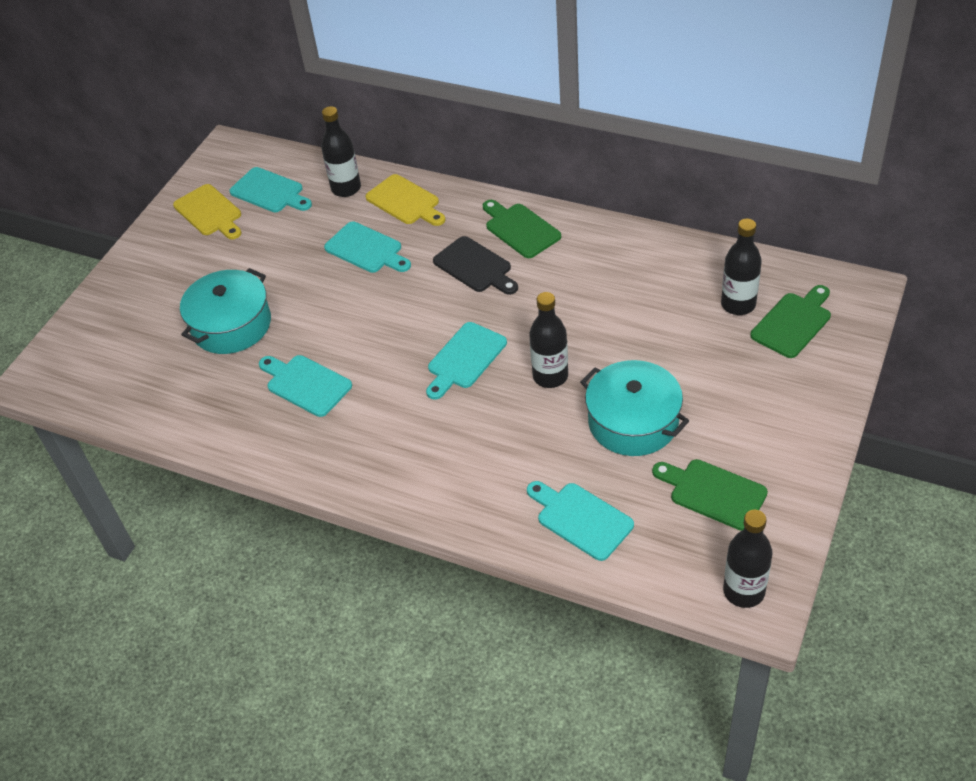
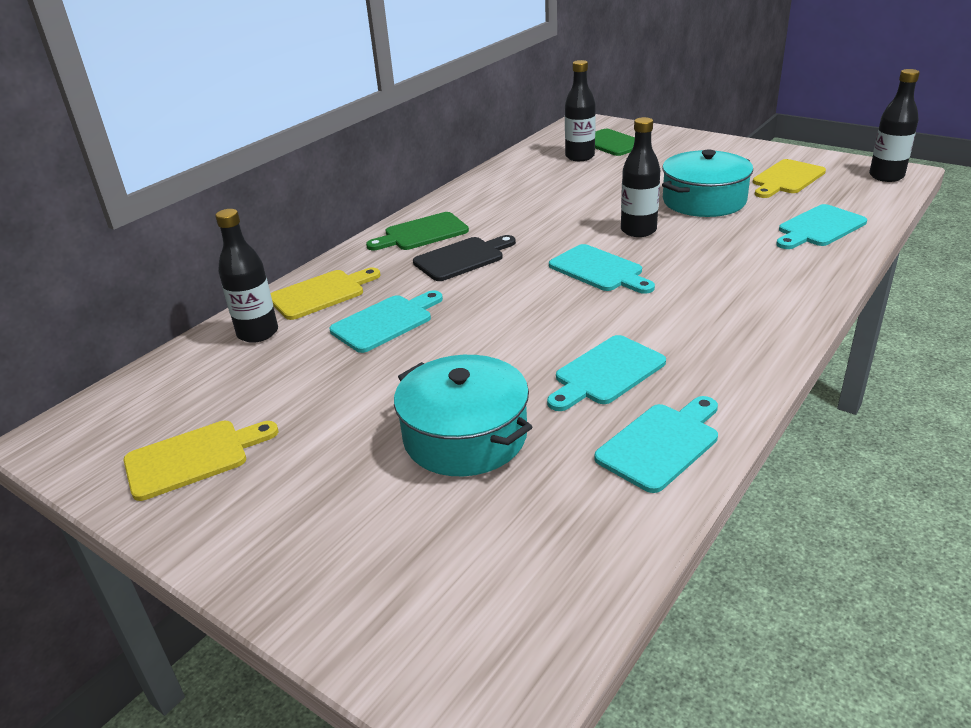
camera: 80 degrees left, 15 degrees down
(269, 192) = (202, 396): turquoise cutting board -> turquoise cutting board (661, 444)
(713, 493) = (786, 179): green cutting board -> yellow cutting board

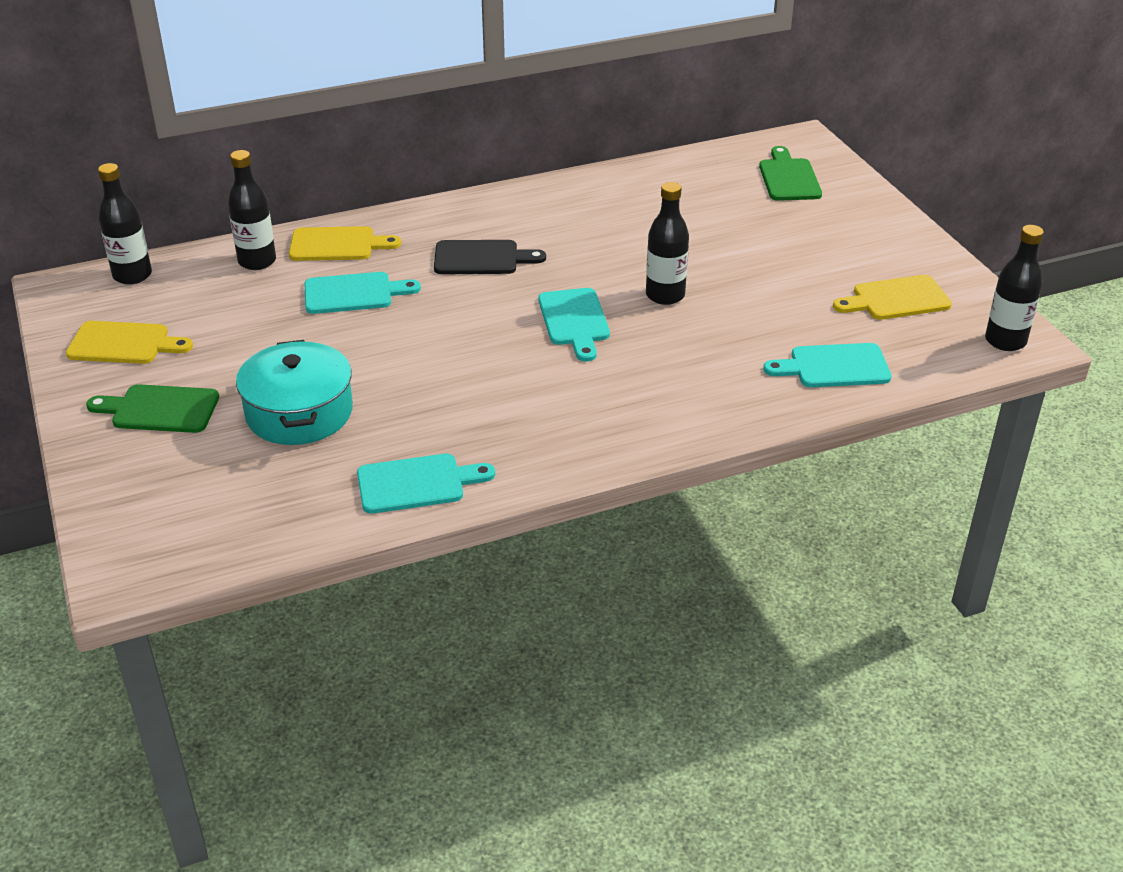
camera: 30 degrees right, 5 degrees up
(422, 233) = (481, 217): green cutting board -> green cutting board (160, 409)
(580, 157) = (734, 185): black bottle -> black bottle (132, 275)
(606, 373) = (454, 413): turquoise cutting board -> none
(704, 201) = (774, 289): turquoise pot -> none

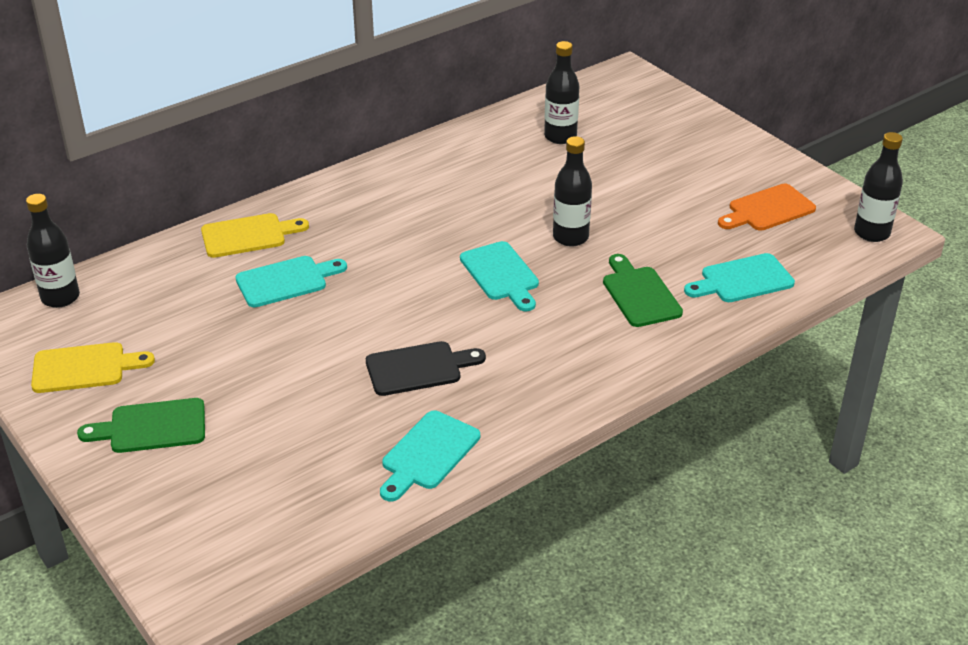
camera: 15 degrees left, 0 degrees up
(257, 261) = (178, 264): black bottle -> black bottle (560, 137)
(299, 412) = (288, 406): turquoise pot -> none
(416, 483) = (428, 454): turquoise cutting board -> turquoise cutting board turned 150 degrees clockwise
(481, 258) = (390, 228): black cutting board -> black cutting board (418, 368)
(788, 178) = (630, 110): green cutting board -> green cutting board (639, 294)
(896, 299) = (768, 209): yellow cutting board -> orange cutting board

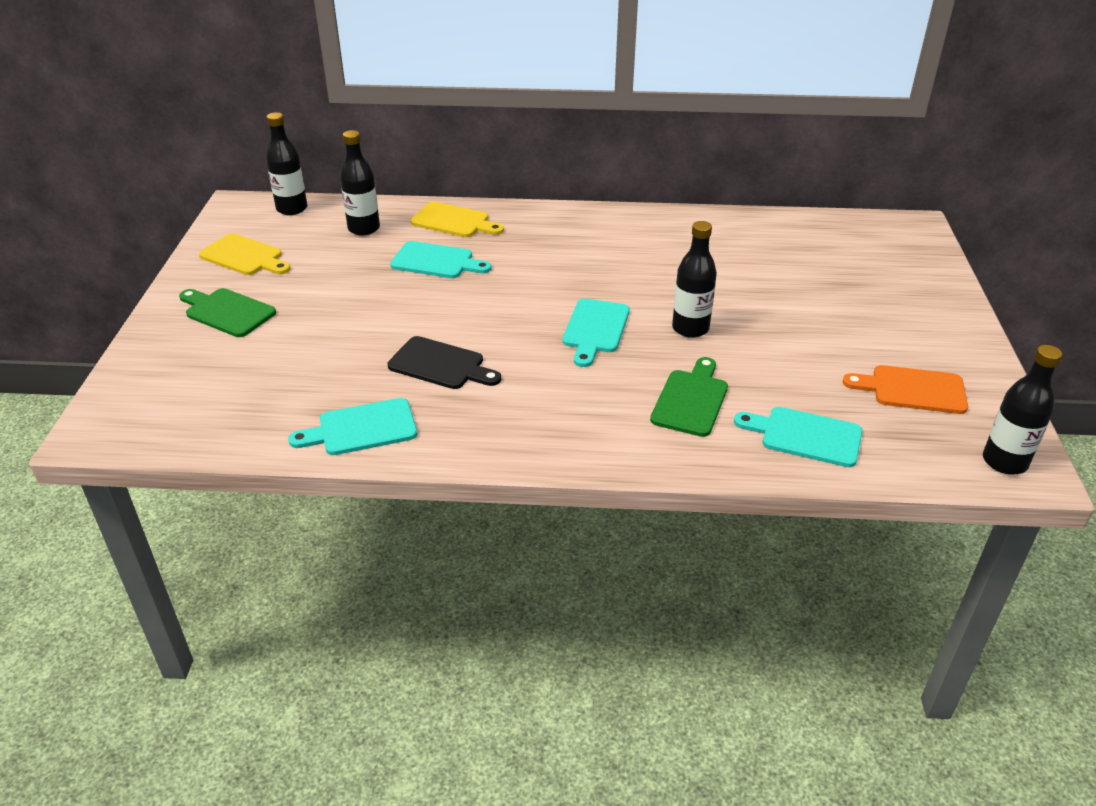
camera: 40 degrees right, 0 degrees up
(560, 137) = (785, 251): black bottle -> black bottle (364, 228)

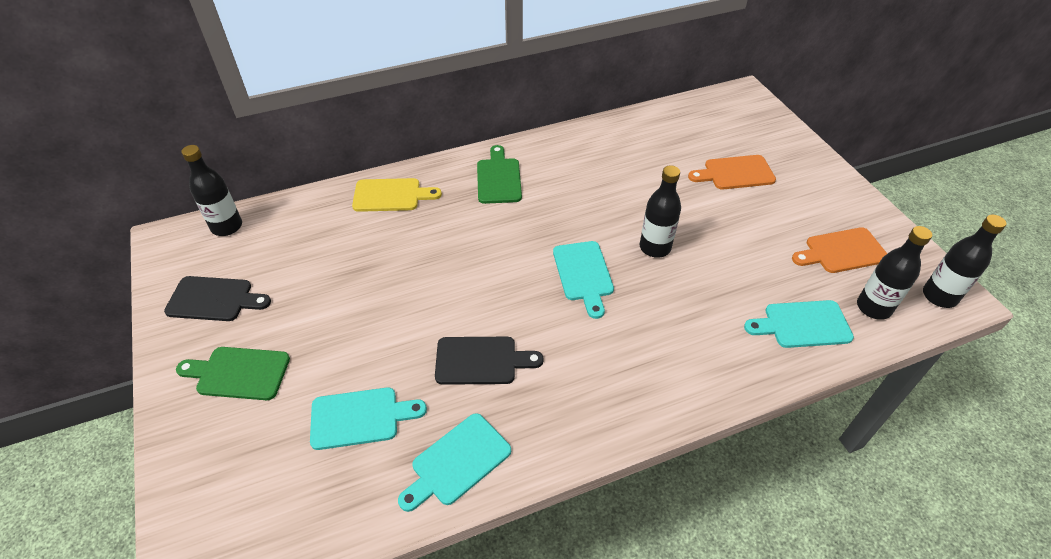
camera: 25 degrees left, 10 degrees up
(244, 256) = (214, 299): yellow cutting board -> black cutting board
(364, 228) = (313, 229): black bottle -> black bottle (873, 307)
(436, 261) = (403, 245): turquoise cutting board -> turquoise cutting board (360, 417)
(691, 400) = (701, 321): green cutting board -> green cutting board (498, 178)
(840, 291) = (735, 173): none -> orange cutting board

